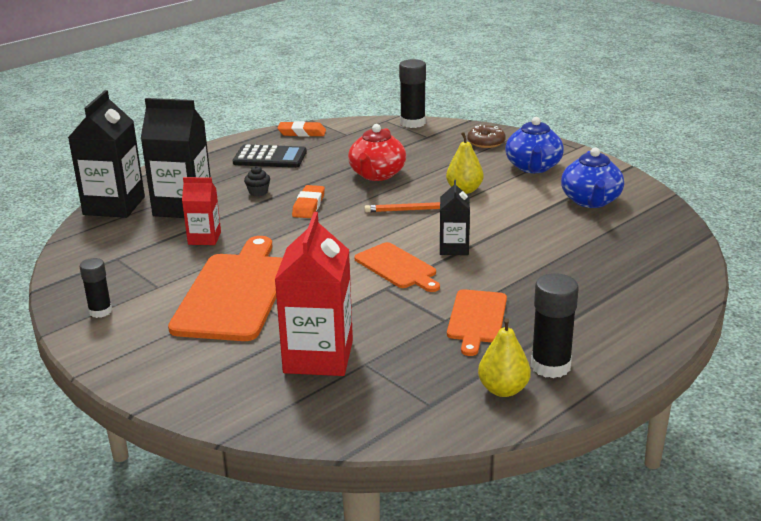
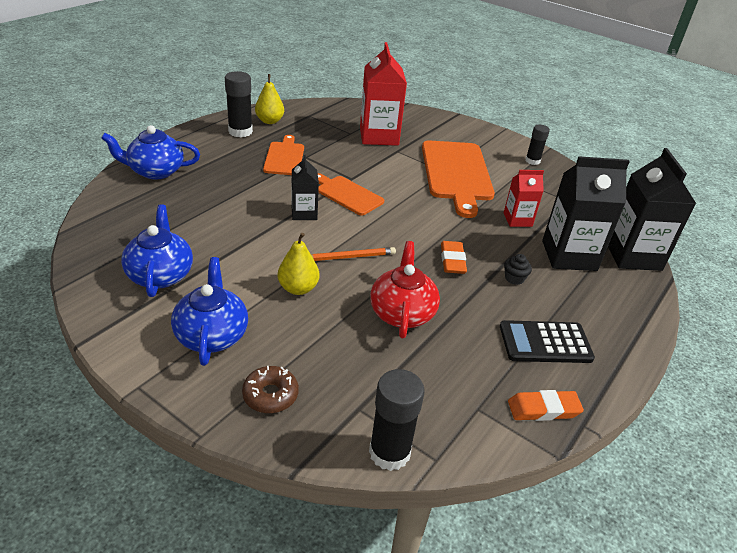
camera: 165 degrees right, 10 degrees up
(651, 299) = (155, 171): none -> blue teapot

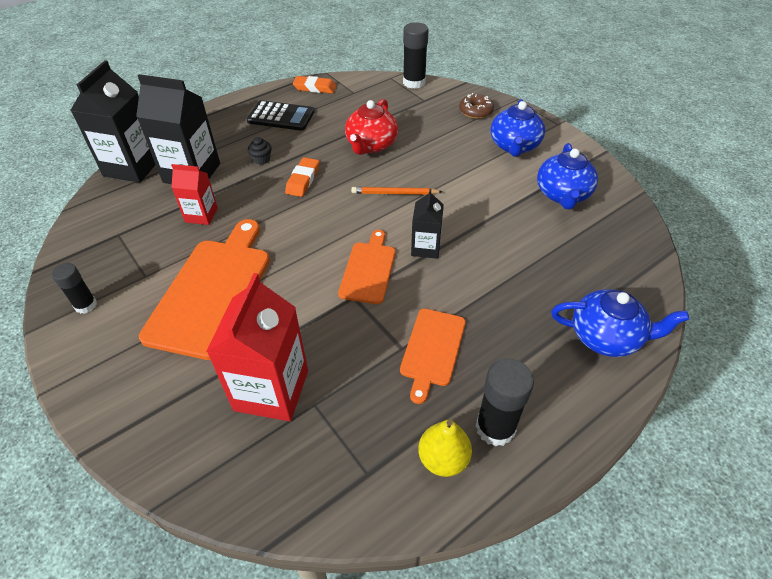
camera: 160 degrees left, 10 degrees up
(298, 288) = (447, 171): yellow pear -> none
(347, 194) = (368, 270): orange cutting board -> orange cutting board turned 135 degrees counterclockwise

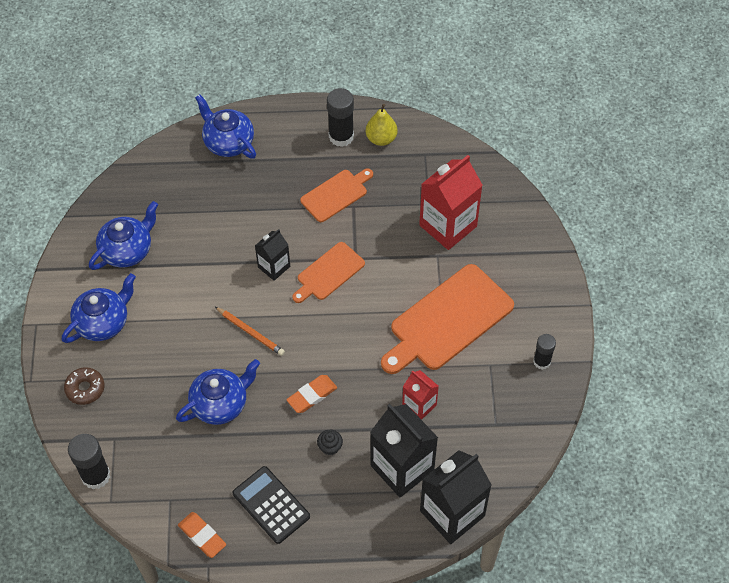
camera: 145 degrees left, 10 degrees up
(371, 145) = (220, 403): red teapot -> blue teapot

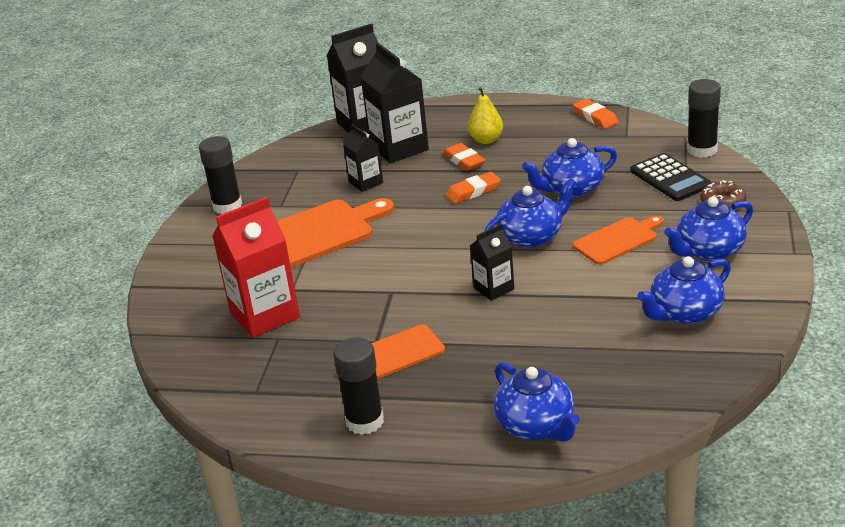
camera: 165 degrees left, 25 degrees down
(250, 332) = (531, 237): orange pencil -> blue teapot
(271, 505) = (528, 131): black calculator -> black calculator (670, 178)
(328, 273) = (428, 280): orange cutting board -> orange cutting board (618, 240)
(330, 447) = (464, 160): black cupcake -> orange eraser
(381, 139) = (308, 414): yellow pear -> yellow pear (486, 140)
(419, 405) = (366, 182): red carton -> black carton
(542, 361) = (227, 206): black glue stick -> black glue stick, size x1.58

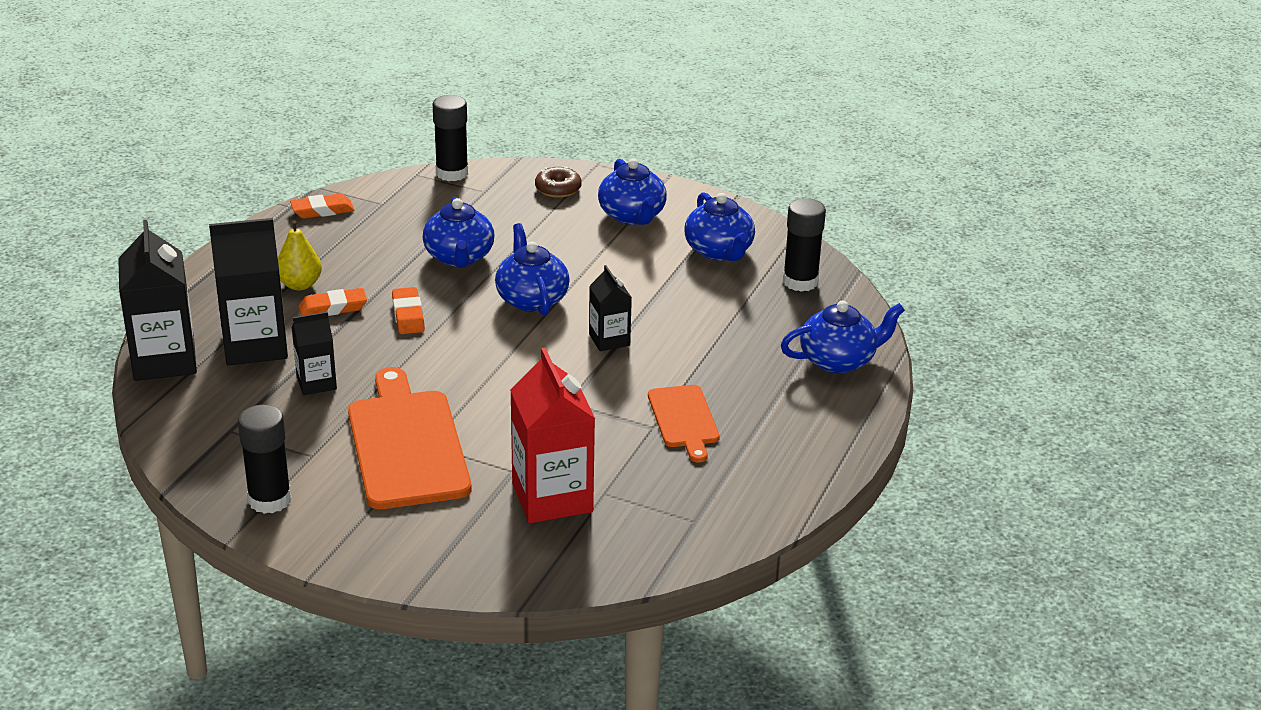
camera: 80 degrees left, 0 degrees up
(365, 421) = (784, 455): black glue stick -> black glue stick (800, 282)
(618, 240) = (577, 255): orange cutting board -> none
(670, 178) = (489, 202): black calculator -> none

